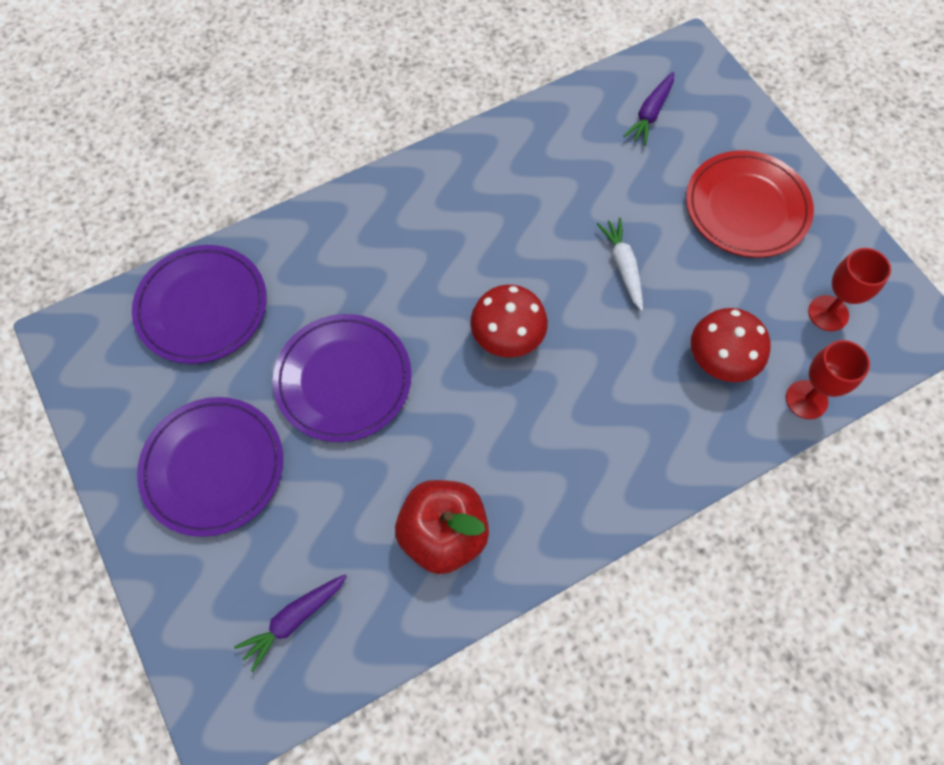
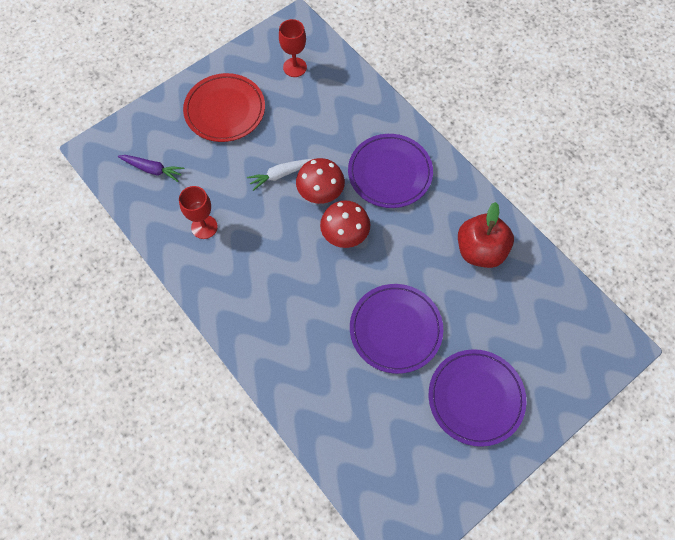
camera: 100 degrees left, 0 degrees up
(202, 307) = (360, 442): purple plate -> purple plate (390, 173)
(294, 619) = (553, 323): purple carrot -> none
(719, 361) = (337, 119): red mushroom -> red mushroom (320, 193)
(806, 399) = (353, 77): red goblet -> red goblet (204, 227)

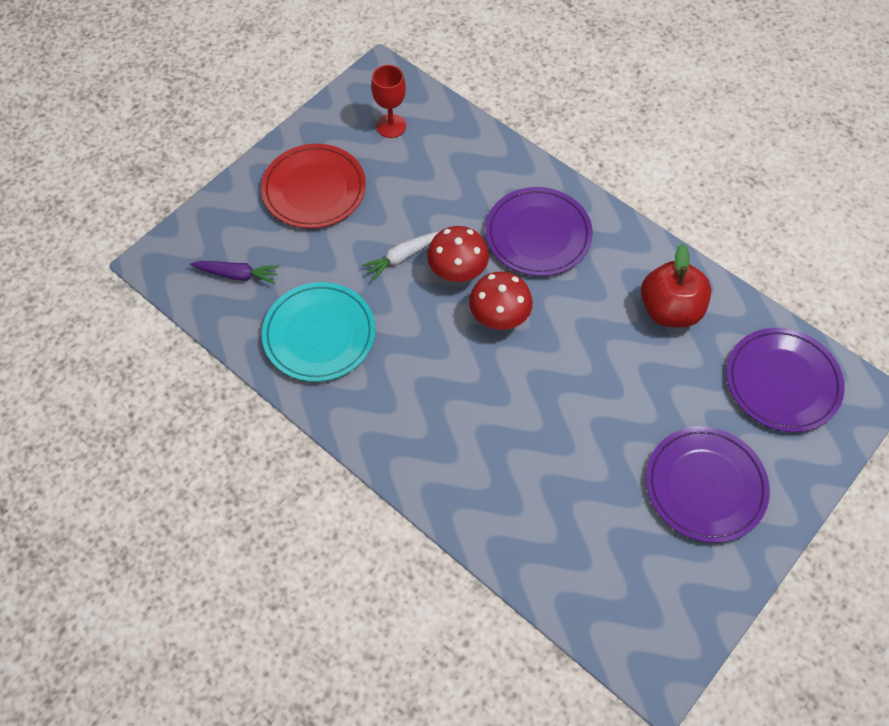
camera: 10 degrees left, 5 degrees down
(204, 227) = (319, 334): red goblet -> turquoise plate
(395, 329) = (588, 420): purple plate -> purple plate (782, 382)

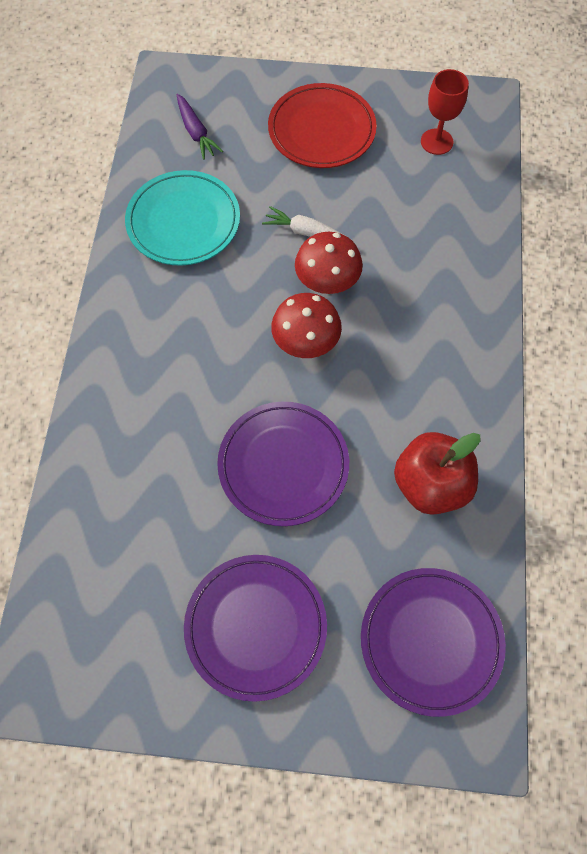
camera: 55 degrees right, 5 degrees up
(538, 235) = (420, 322): purple plate -> purple plate (283, 465)

